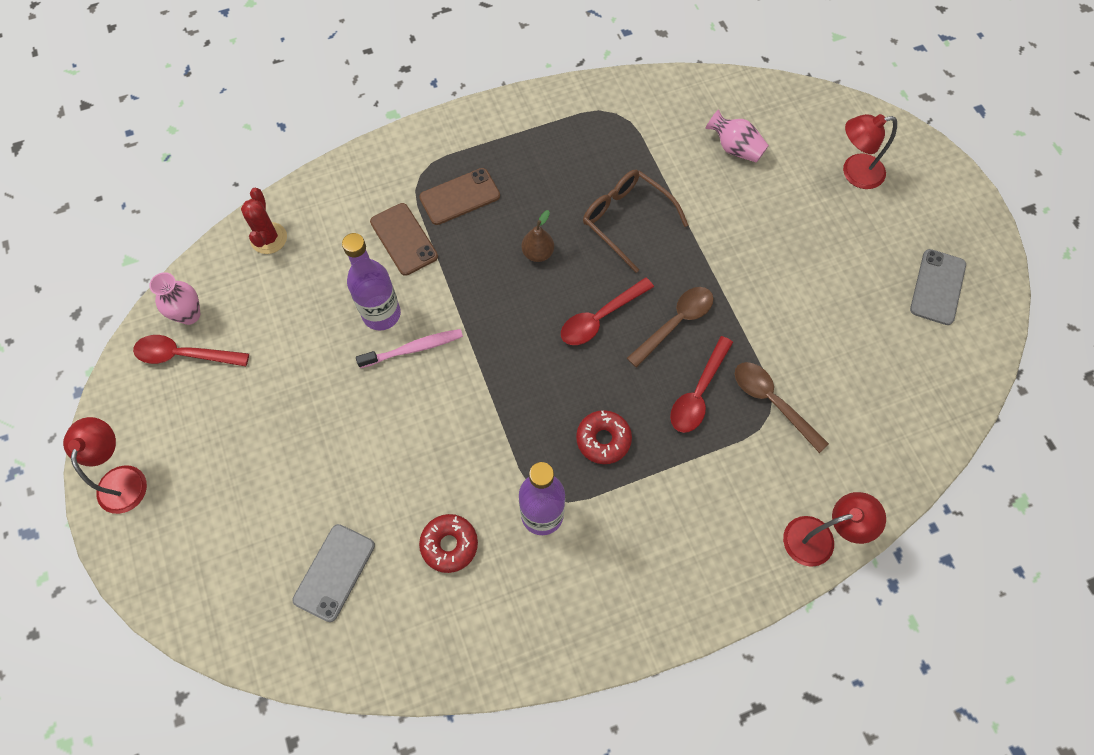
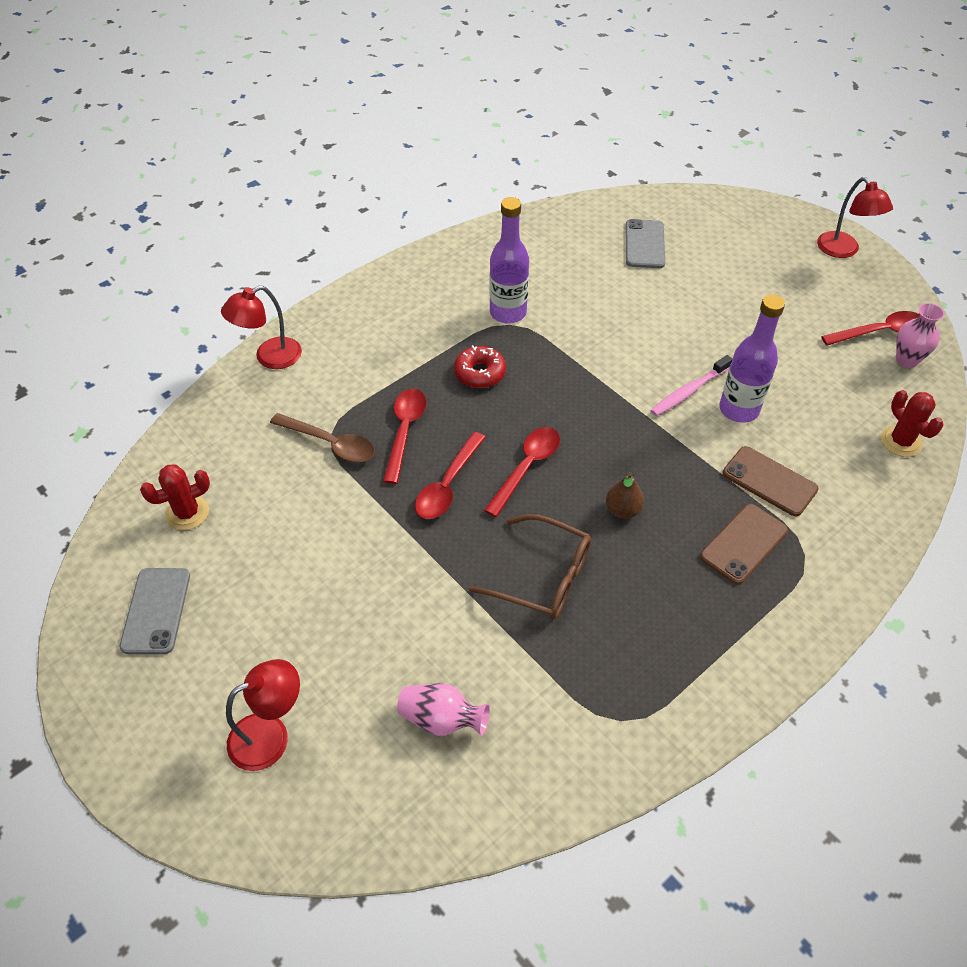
camera: 160 degrees right, 15 degrees down
(449, 545) = (570, 278): red donut -> none
(675, 323) = (448, 485): brown spoon -> red spoon
(912, 369) = (187, 513): none -> red cactus

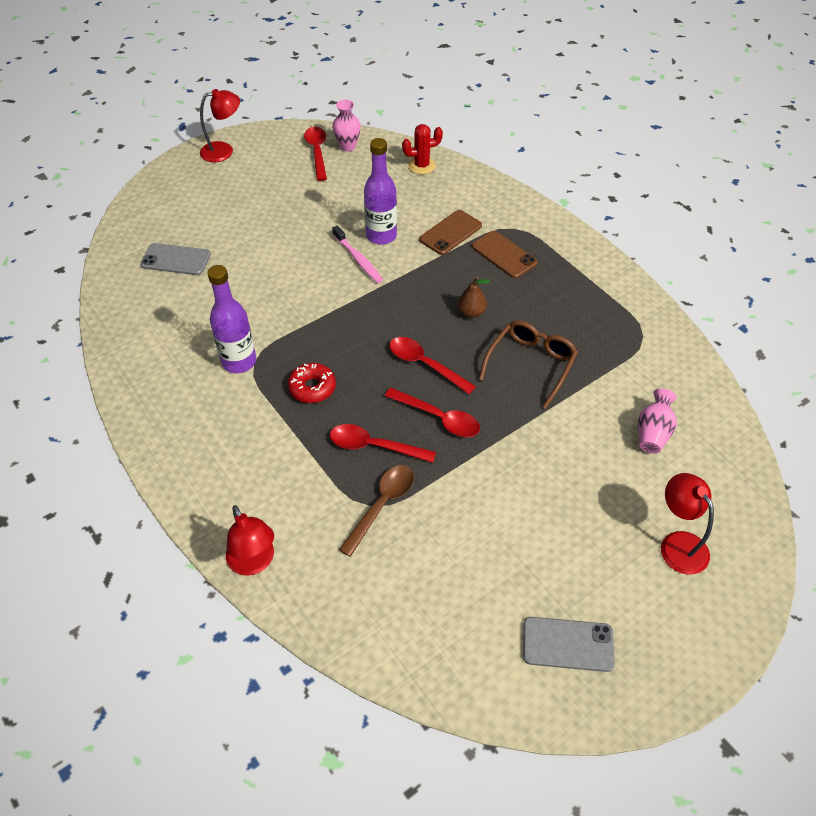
camera: 85 degrees left, 0 degrees up
(187, 513) = (456, 627): red cactus -> none

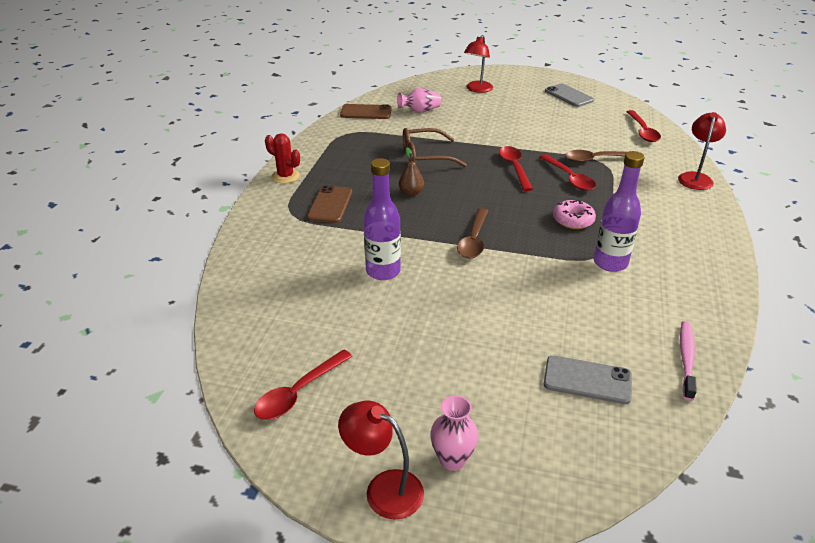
camera: 130 degrees left, 15 degrees down
(176, 259) = (587, 380): grey phone -> grey phone turned 45 degrees counterclockwise
(312, 388) = (573, 220): red donut -> pink donut
(347, 146) = (262, 374): pink vase -> pink vase (452, 459)
(358, 259) = (428, 268): pink toothbrush -> pink toothbrush (686, 359)
(360, 305) = (474, 240): none -> brown spoon
(422, 166) = (248, 300): red cactus -> red cactus (285, 176)
(425, 364) = (484, 189): red spoon -> red spoon (642, 131)
(450, 232) = (333, 239): brown phone -> brown phone (366, 112)

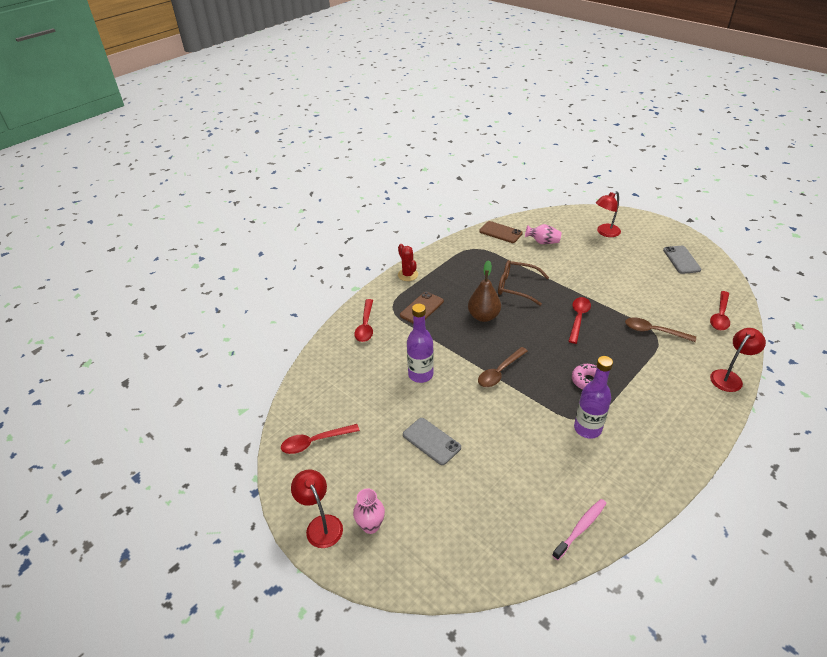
camera: 30 degrees right, 5 degrees up
(411, 193) = (483, 316): brown pear -> brown pear, size x1.66
(569, 178) = (616, 342): red spoon -> red spoon (365, 326)
(587, 380) = (495, 512): grey phone -> grey phone (431, 441)

